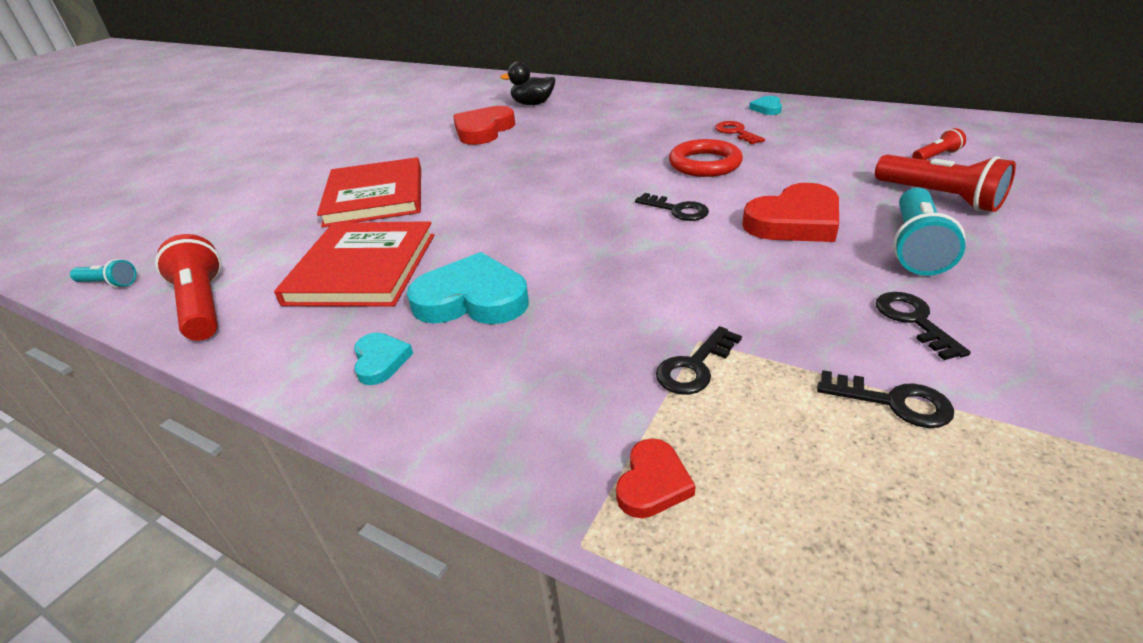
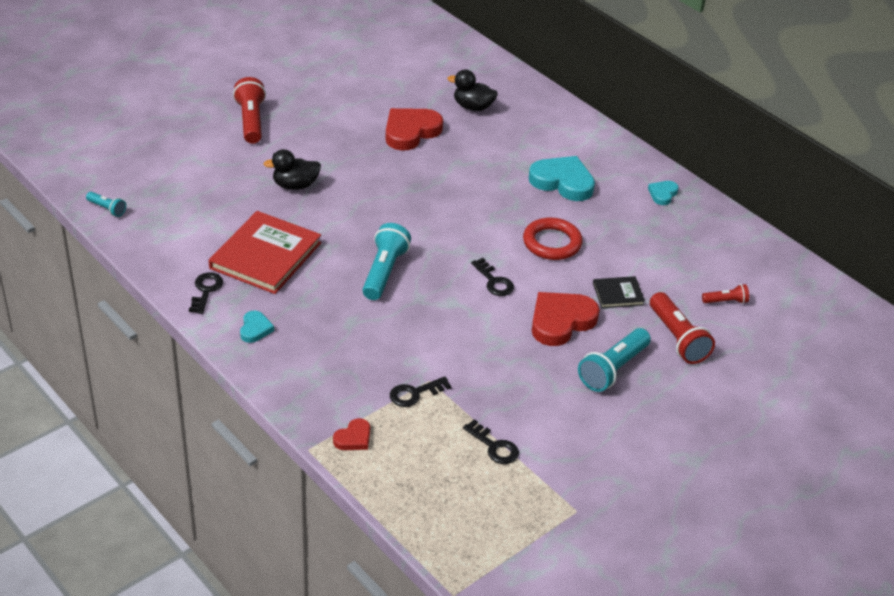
camera: 15 degrees right, 5 degrees up
(203, 305) = (163, 250): red flashlight -> red flashlight (251, 121)
(375, 196) = (295, 185): red book -> black duck
(472, 299) = (321, 306): turquoise heart -> turquoise heart (562, 182)
(535, 239) = (384, 272): none -> turquoise flashlight
(736, 132) = (608, 215): red key -> none
(794, 221) = (561, 321): red heart -> red heart turned 150 degrees clockwise
(824, 181) = (618, 294): none -> black book
(914, 320) = (553, 412): black key -> black key (206, 291)

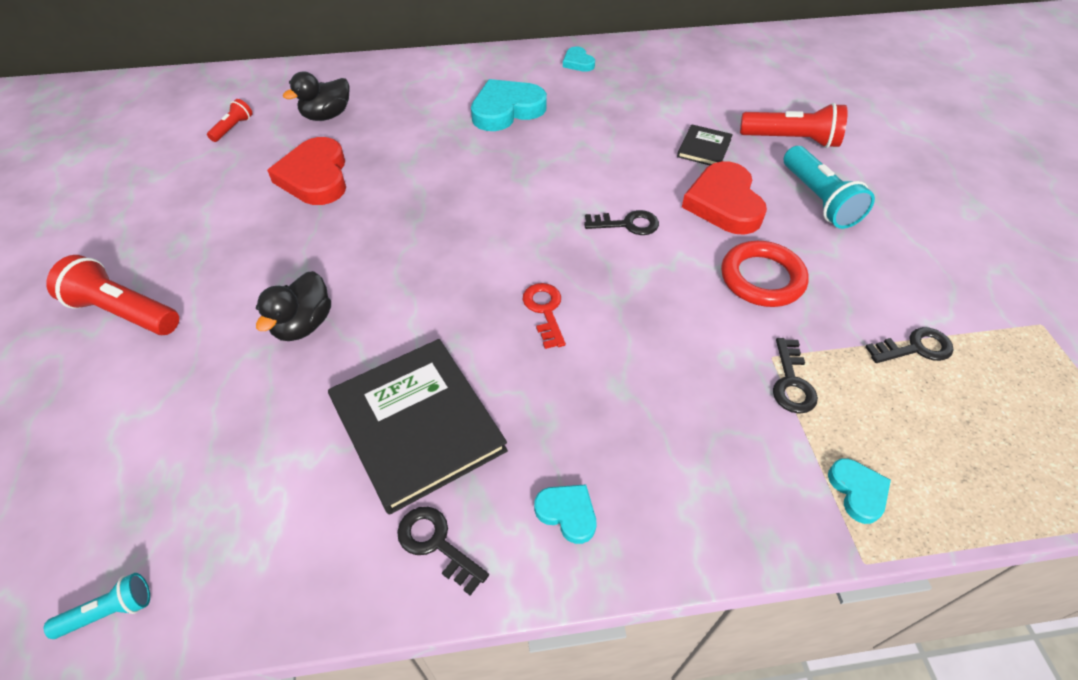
camera: 55 degrees left, 10 degrees up
(265, 255) = (417, 425): red book -> black book
(353, 438) = (857, 491): red heart -> turquoise heart
(384, 272) = (545, 311): turquoise flashlight -> red key
(552, 243) = (595, 156): red ring -> red ring (762, 278)
(726, 301) = (753, 92): red flashlight -> red flashlight (233, 128)

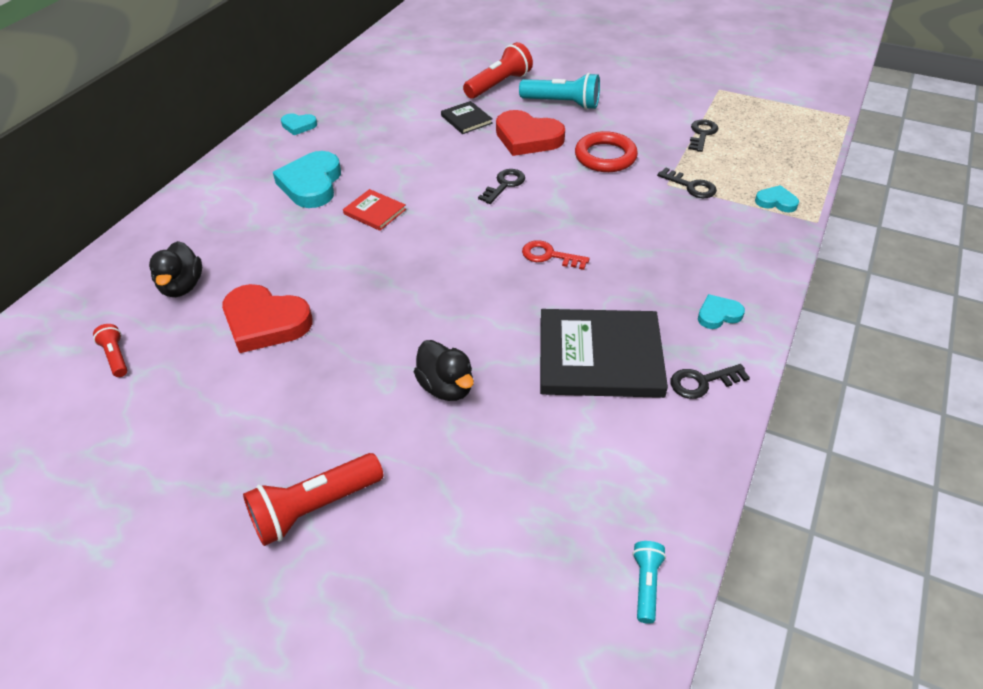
camera: 55 degrees left, 5 degrees down
(503, 163) = (375, 212): none -> red book

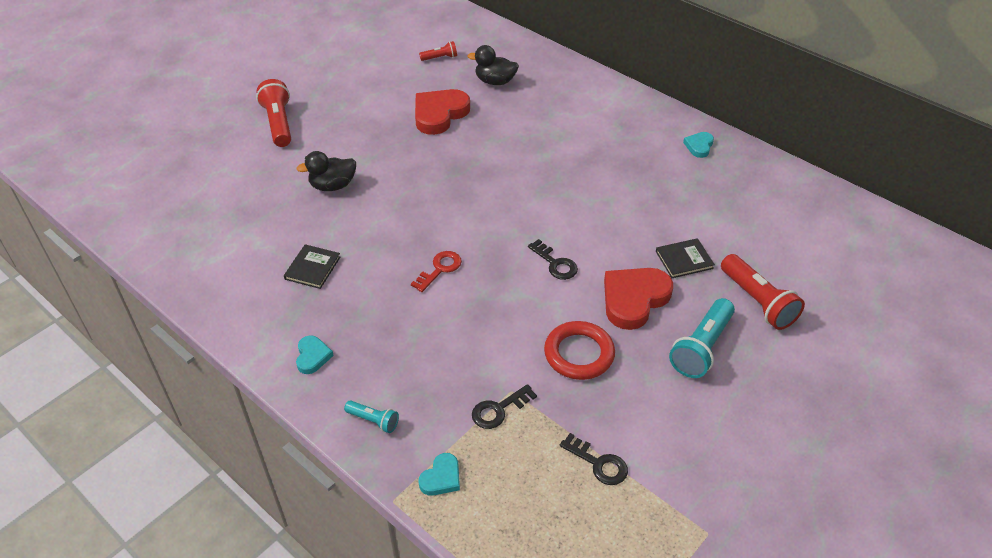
camera: 105 degrees right, 0 degrees up
(311, 184) = (599, 146): turquoise heart -> none
(375, 212) = (545, 177): red book -> none
(599, 356) = (312, 268): black book -> black book, size x0.49
(646, 584) = (138, 238): turquoise flashlight -> turquoise flashlight (373, 420)
(702, 382) = (253, 318): black key -> none

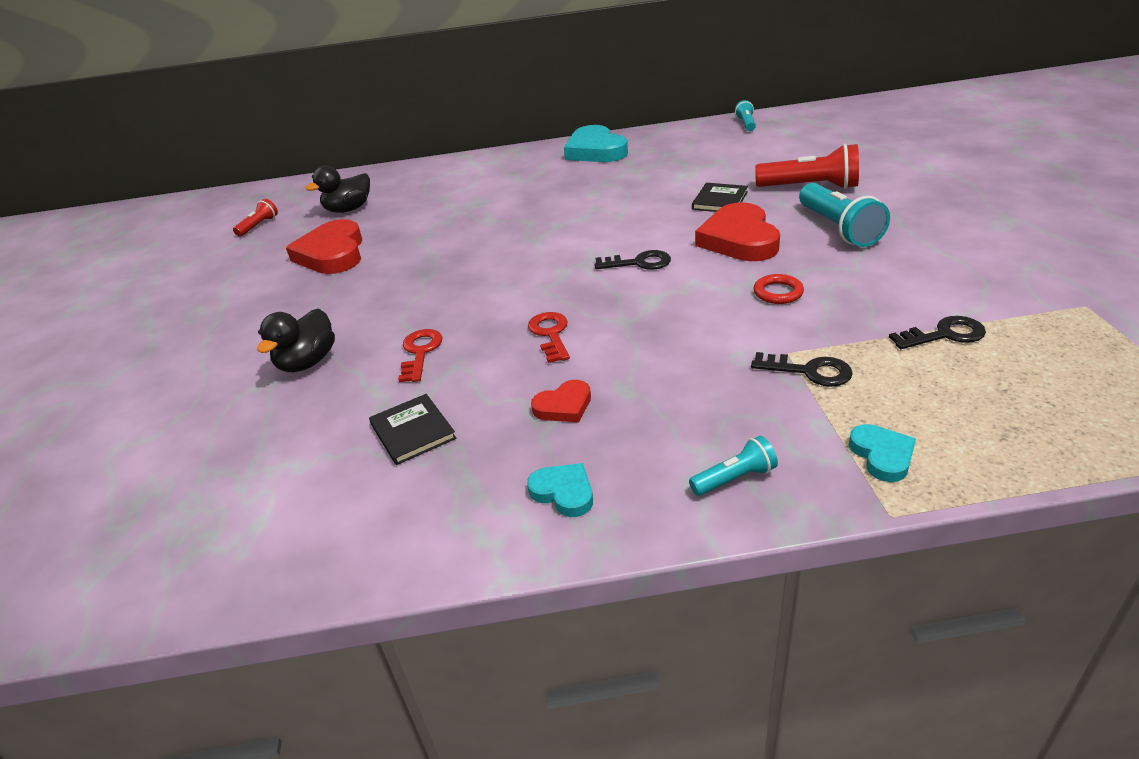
camera: 45 degrees left, 10 degrees down
(278, 123) = (136, 366): red flashlight -> none
(377, 224) = (420, 352): none -> red key
(379, 316) = (564, 406): none -> red heart
(499, 409) = (809, 371): black key -> black key turned 75 degrees counterclockwise
(579, 354) = (778, 293): red ring -> red ring, size x0.55
(699, 146) = (595, 151): turquoise heart -> turquoise heart, size x1.96
(842, 207) = (746, 124): none -> turquoise flashlight

